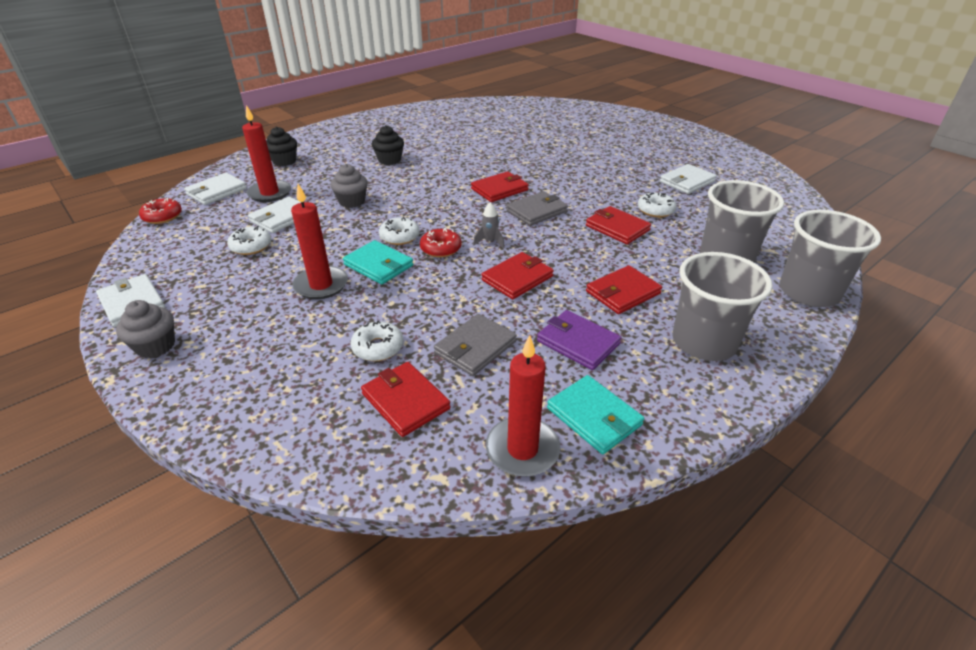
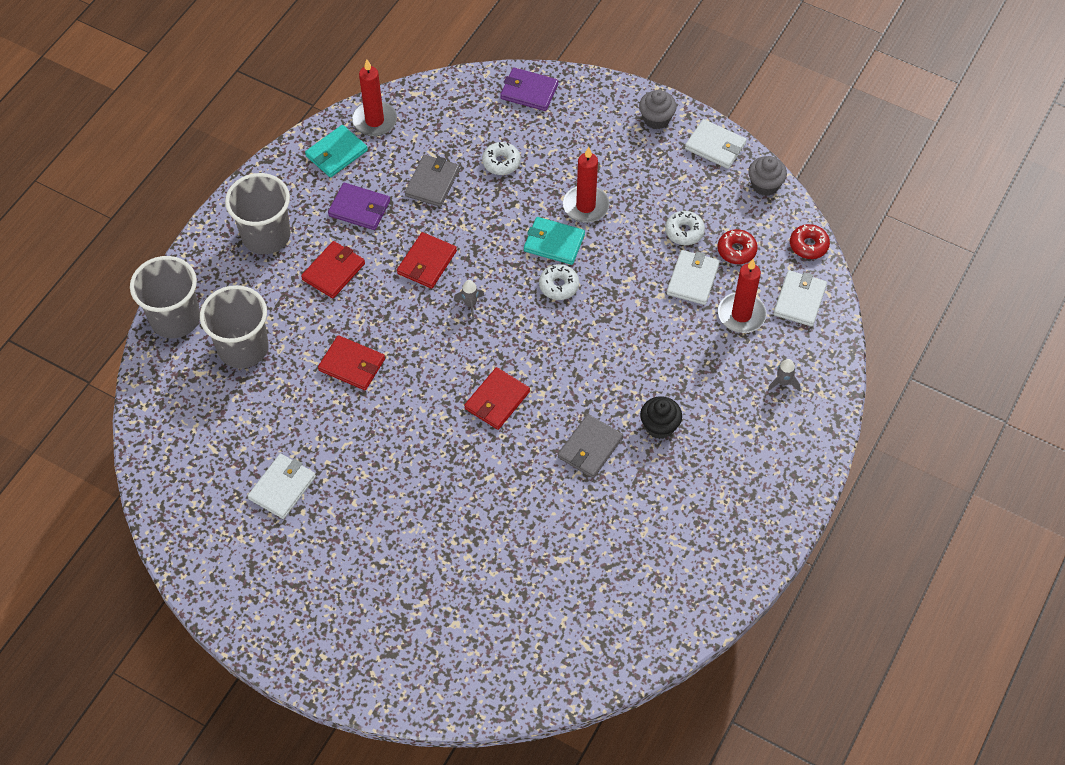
camera: 160 degrees right, 20 degrees up
(271, 427) = (529, 91): none -> purple wallet
(284, 161) = (783, 382): black cupcake -> grey rocket
(352, 201) = (643, 327): grey cupcake -> grey cupcake (765, 185)
(405, 401) = (459, 130): red wallet -> none
(441, 249) = (511, 280): red donut -> red donut (736, 250)
(537, 211) = (441, 369): grey wallet -> grey wallet (590, 448)
(594, 416) = (336, 153): turquoise wallet -> turquoise wallet turned 75 degrees counterclockwise
(655, 210) = (315, 410): white donut -> none

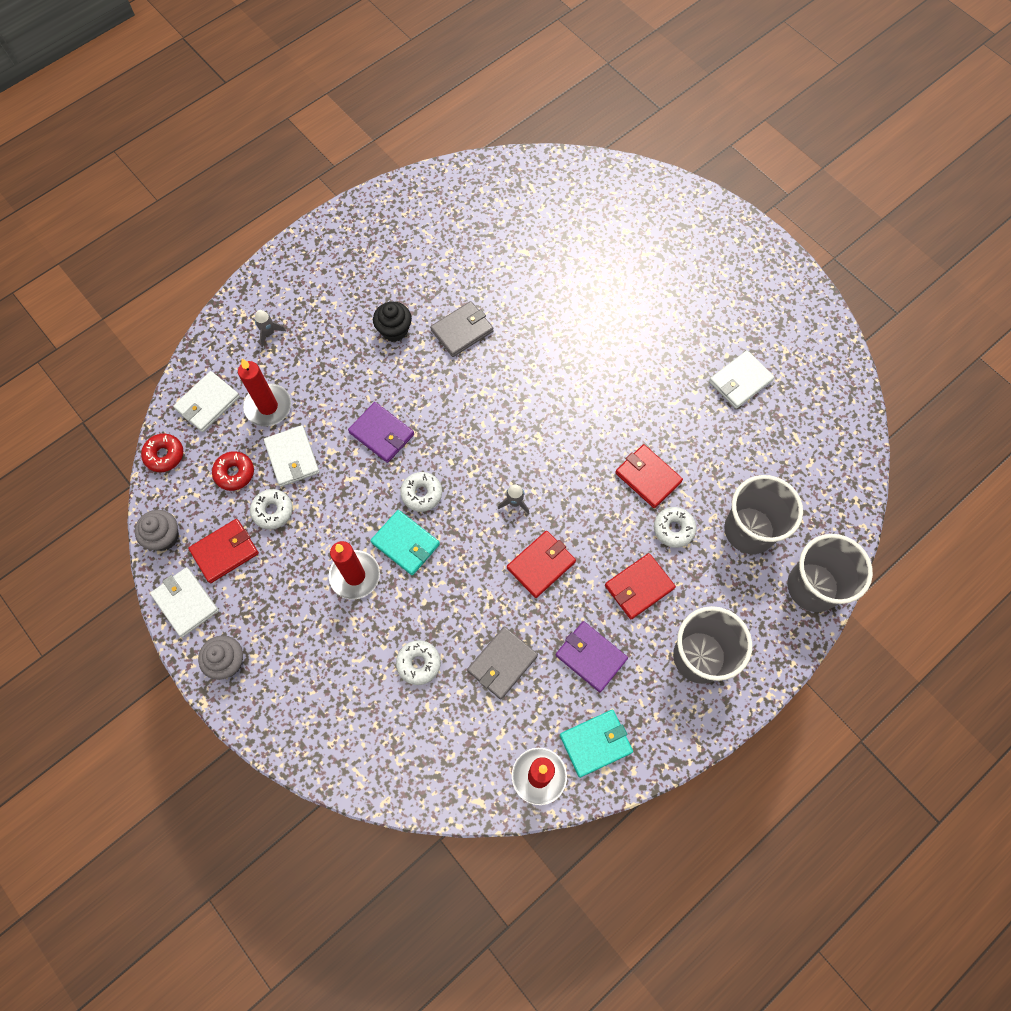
camera: 160 degrees left, 10 degrees up
(315, 327) = (673, 529): none -> white donut
(497, 400) = (525, 398): red wallet -> red wallet (225, 551)
(529, 91) = (347, 754): purple wallet -> purple wallet (382, 433)
(692, 279) = (292, 457): white wallet -> white wallet turned 60 degrees counterclockwise

